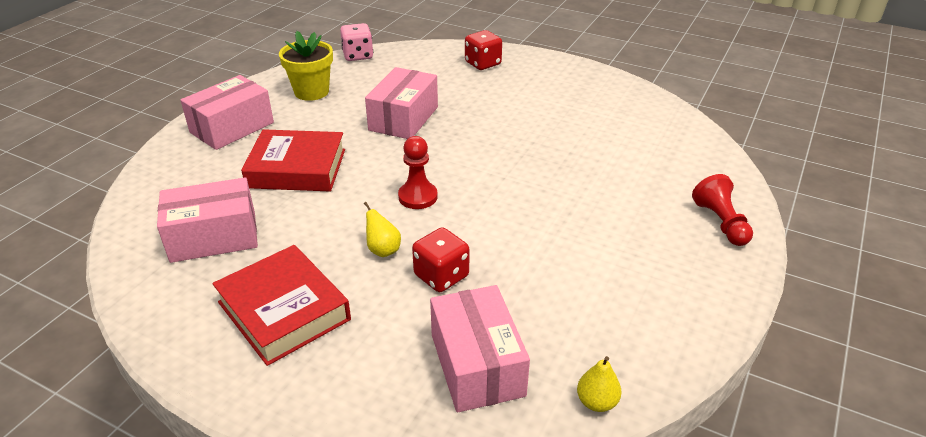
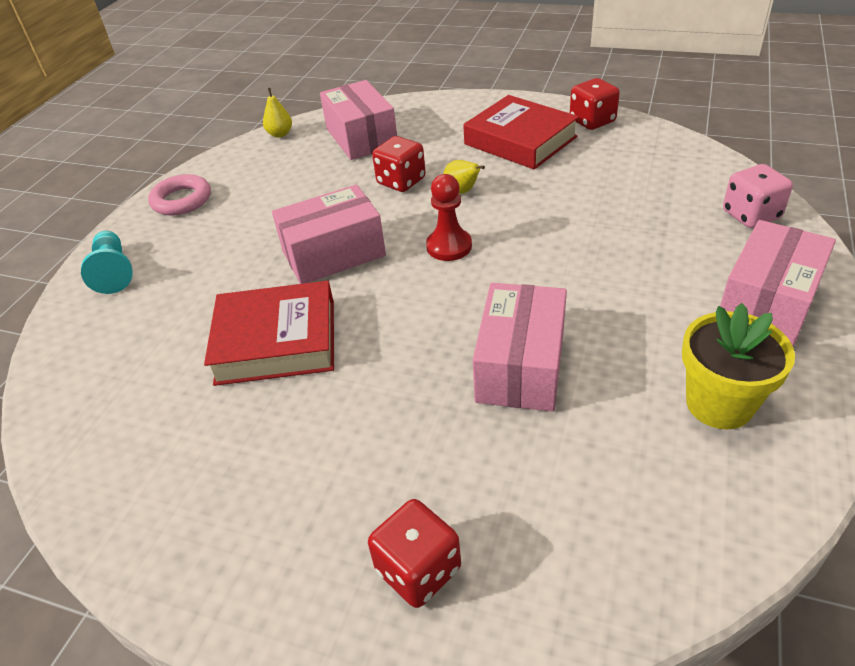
camera: 175 degrees right, 5 degrees up
(179, 326) = (592, 121): none -> red dice
(214, 237) = (632, 176): pink box -> pink box (333, 253)
(297, 168) = (615, 257): red book -> red book (276, 341)
(358, 55) = (721, 551): pink dice -> pink dice (751, 215)
(694, 298) = (182, 200): none -> pink ring
(720, 222) = (114, 272): red pawn -> turquoise pawn

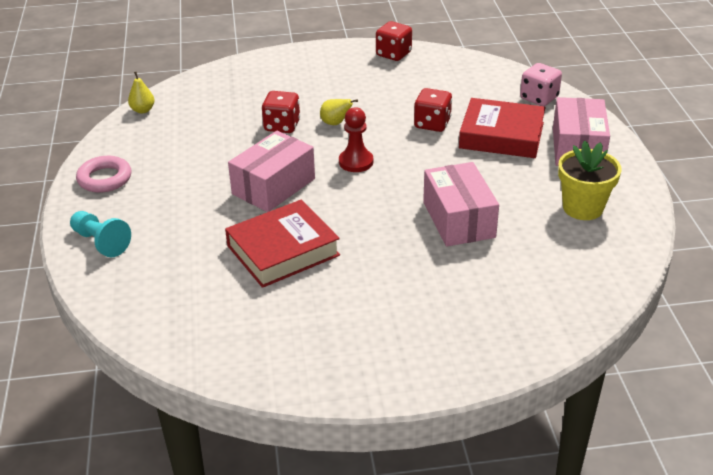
camera: 30 degrees left, 5 degrees down
(361, 137) = (219, 99): pink box -> none
(418, 570) = (477, 333): red dice -> red dice (432, 124)
(520, 140) = (350, 78): red book -> red book (501, 135)

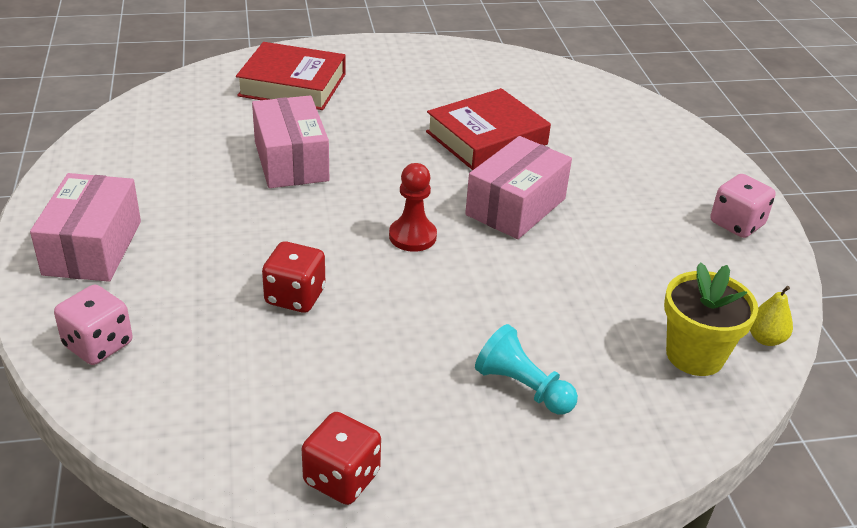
camera: 175 degrees right, 0 degrees up
(101, 242) = (685, 152): turquoise pawn -> turquoise pawn (522, 387)
(105, 179) = (737, 224): pink ring -> pink dice
(282, 126) = (529, 300): red dice -> none
(335, 123) = (446, 302): yellow pear -> none
(501, 135) = (194, 272): red book -> red book (292, 85)
(583, 208) = (138, 168): yellow flower pot -> yellow flower pot (695, 355)

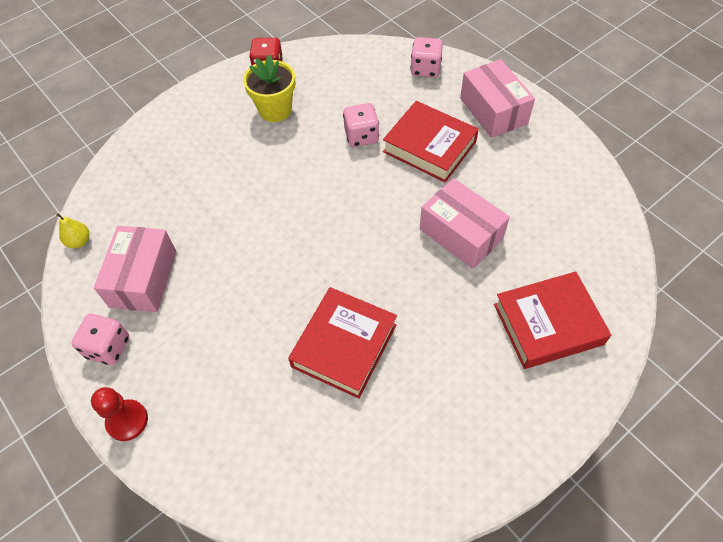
camera: 155 degrees right, 20 degrees up
(224, 246) = (429, 147): none -> red book
(295, 296) = (361, 136): red dice -> pink dice
(412, 236) = (330, 210): red pawn -> red pawn (127, 421)
(516, 207) = (279, 275): pink box -> pink box (143, 279)
(522, 387) = (210, 143): turquoise pawn -> none
(695, 355) = (122, 208): yellow flower pot -> yellow flower pot (275, 110)

